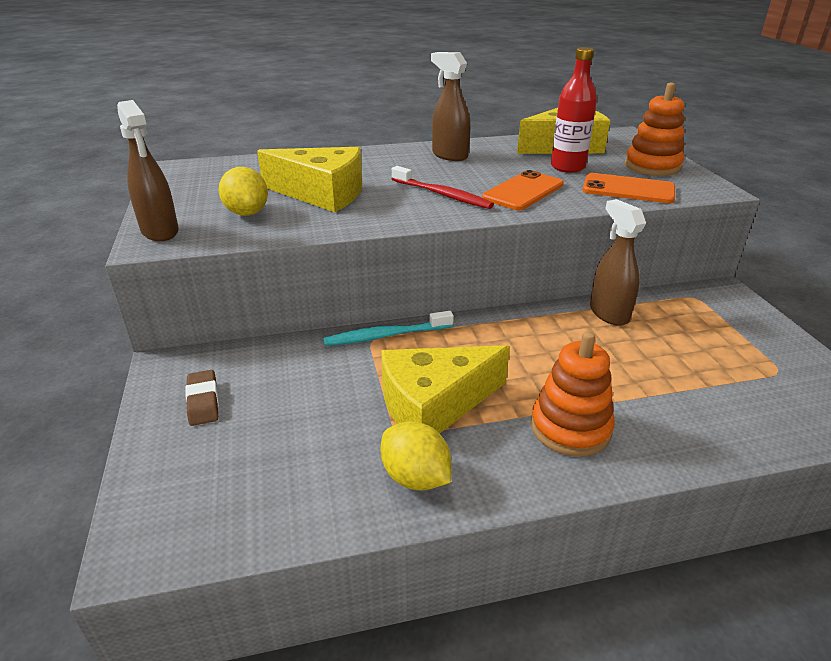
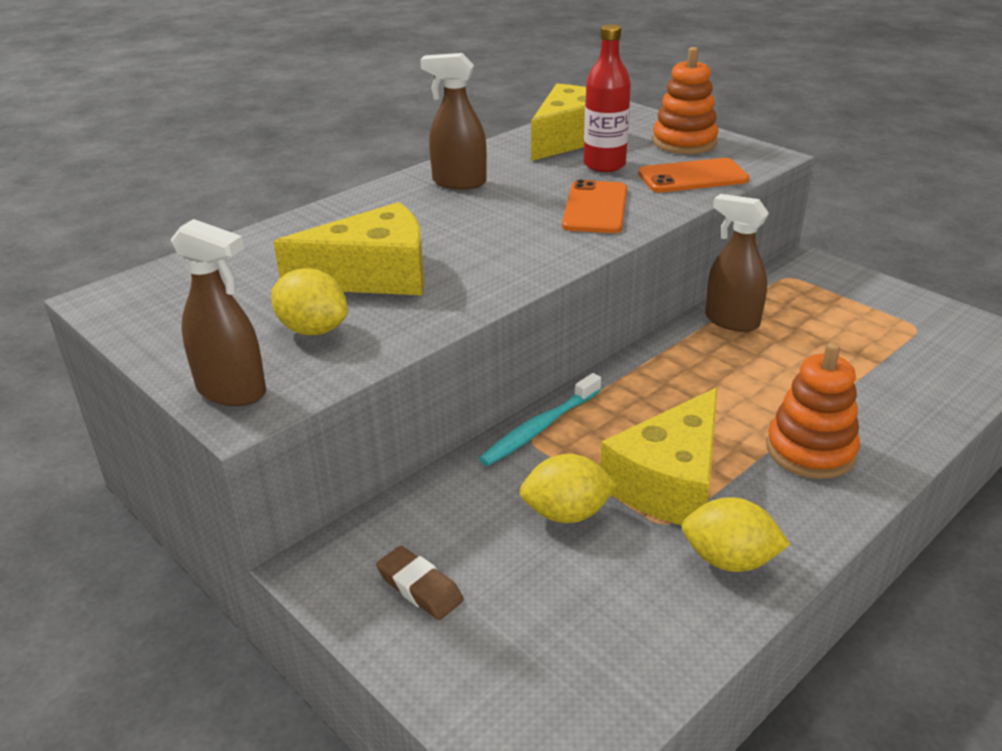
camera: 30 degrees left, 0 degrees up
(340, 396) = (567, 513): none -> yellow lemon
(442, 195) = (516, 236): red toothbrush -> none

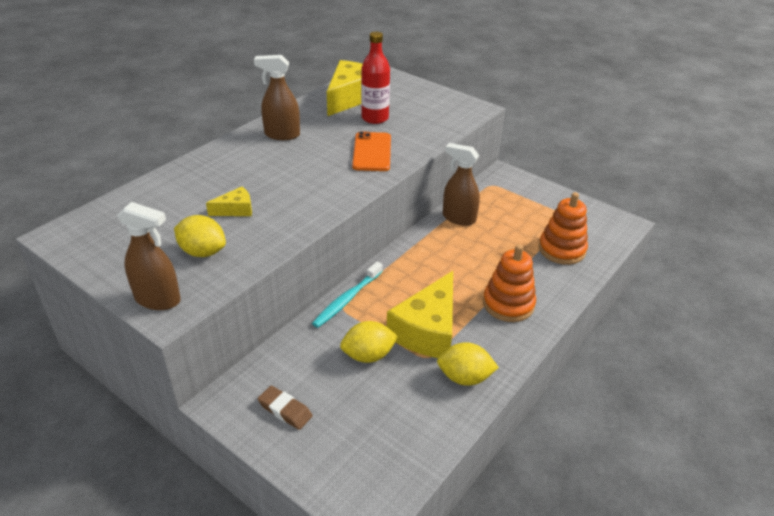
camera: 10 degrees left, 5 degrees up
(373, 276) = (236, 210): yellow cheese -> yellow cheese, size x0.48
(684, 142) = (424, 99): orange stacking toy -> orange stacking toy (561, 250)
(692, 177) = (431, 126): orange phone -> none

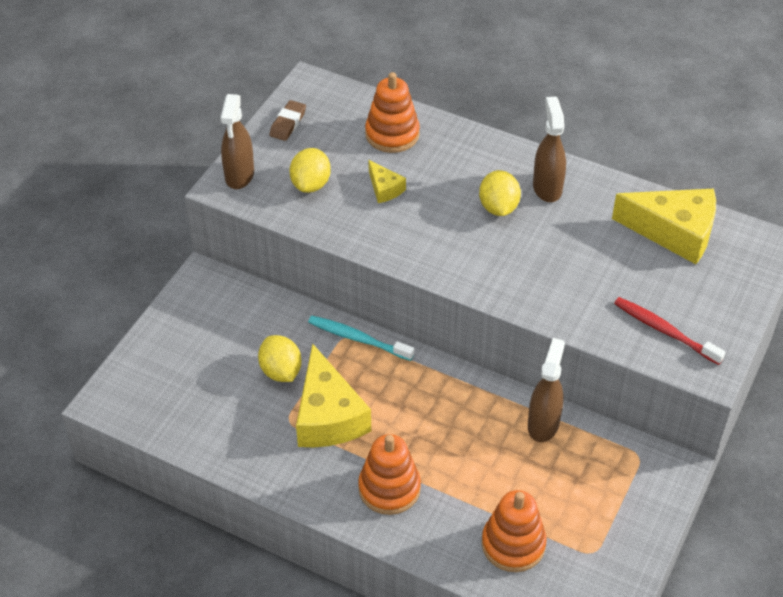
camera: 80 degrees right, 10 degrees up
(169, 196) = (392, 134): none -> orange stacking toy
(285, 410) = (202, 322): brown eraser -> brown eraser (288, 123)
(372, 152) = (541, 277): orange phone -> none
(375, 118) = (628, 266): red bottle -> none
(427, 330) = (328, 416): yellow cheese -> yellow cheese turned 120 degrees counterclockwise
(438, 116) = (664, 331): none -> red toothbrush
(464, 377) = (267, 455): yellow lemon -> yellow lemon (498, 207)

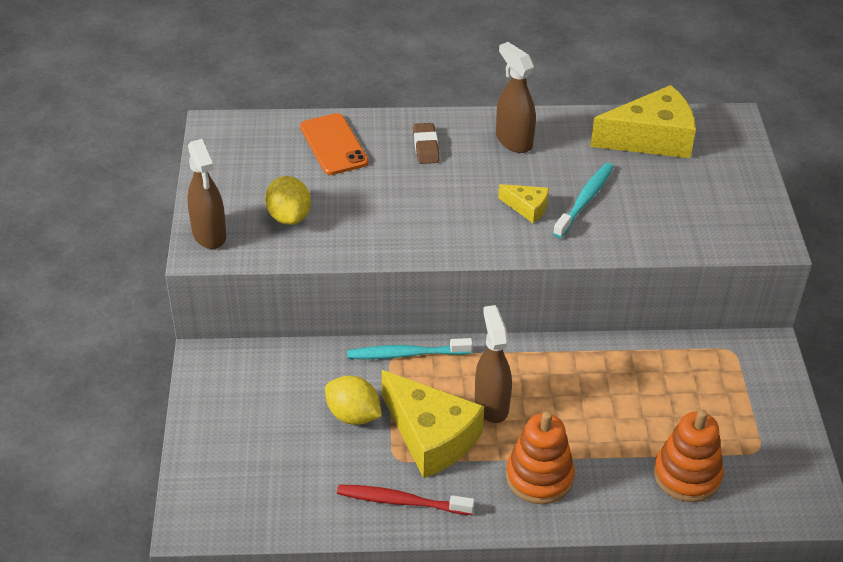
camera: 30 degrees left, 5 degrees down
(288, 123) = (222, 170): brown eraser -> brown eraser (426, 147)
(384, 188) = (364, 195): yellow cheese -> yellow cheese (527, 208)
(392, 134) = (333, 144): orange stacking toy -> orange phone
(498, 207) = (484, 173): yellow lemon -> none
(543, 424) = (632, 358): brown spray bottle -> brown spray bottle (491, 405)
(567, 266) = (585, 200): none -> turquoise toothbrush
(664, 331) = (709, 222): red toothbrush -> red toothbrush (401, 501)

